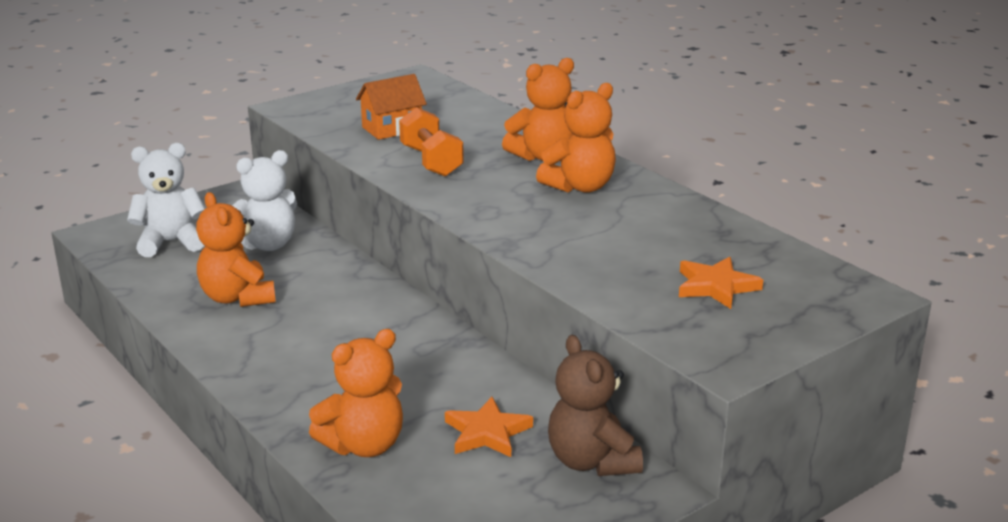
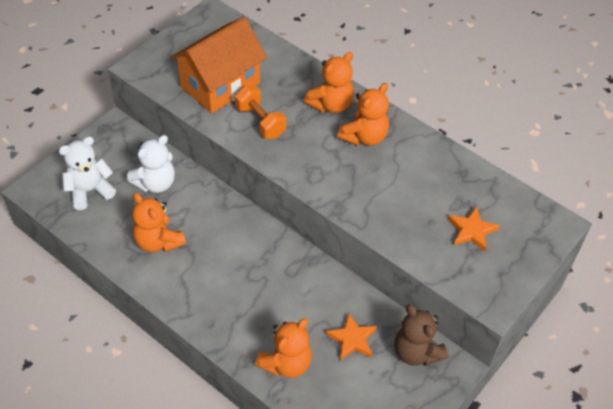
camera: 15 degrees left, 25 degrees up
(392, 129) = (220, 85): orange house -> orange house, size x1.88

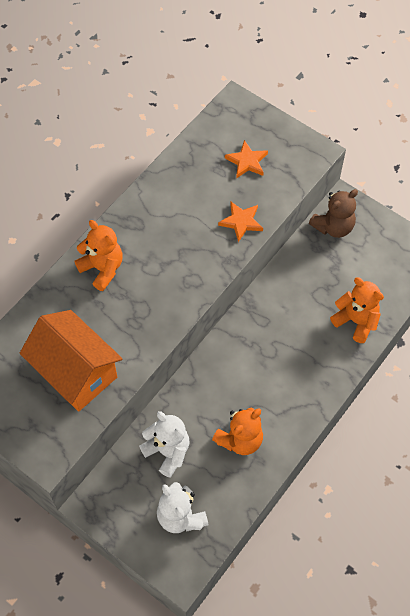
camera: 90 degrees left, 10 degrees up
(260, 121) = (127, 331): orange dumbbell -> none
(352, 339) = (327, 272): orange star -> orange star (241, 222)
(364, 137) = (144, 240): orange teddy bear -> none

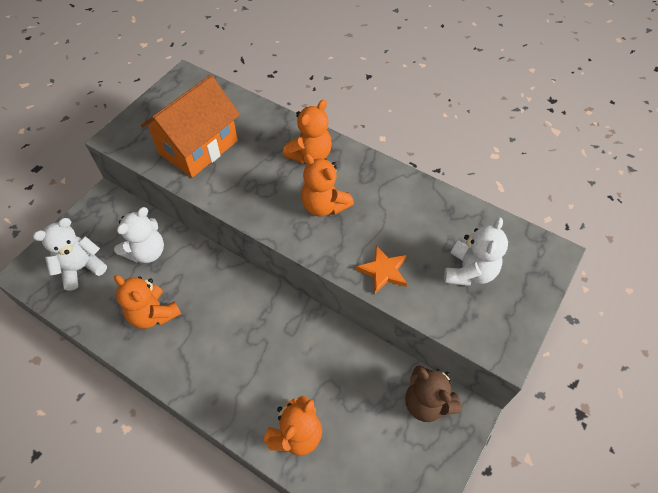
camera: 85 degrees right, 5 degrees down
(167, 261) = (324, 205): none -> orange teddy bear
(247, 161) = (469, 272): orange star -> white teddy bear

